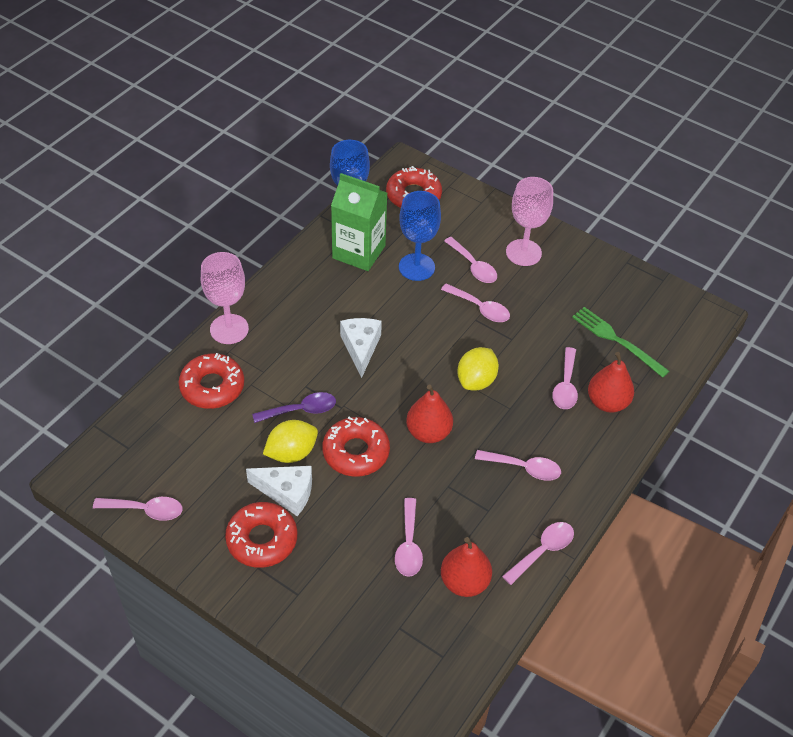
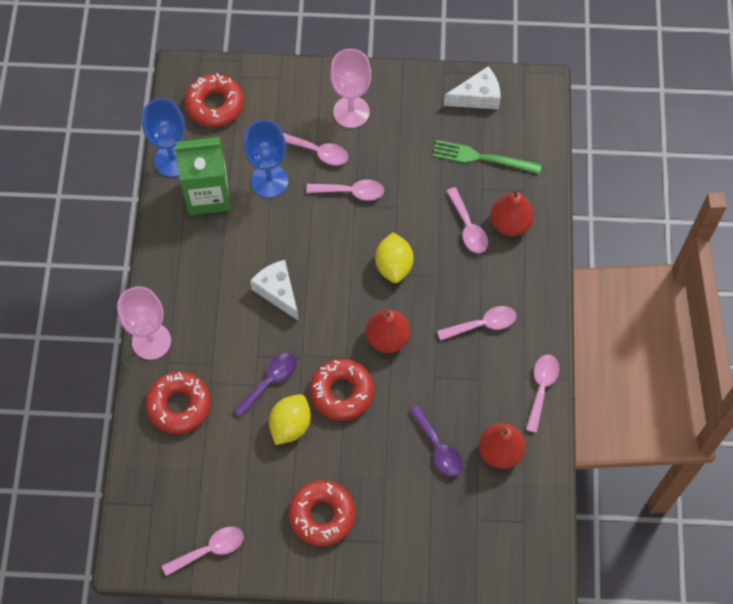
camera: 30 degrees left, 15 degrees up
(287, 492) = (312, 463): white cheese -> white cheese (477, 97)
(408, 545) = (438, 447): pink spoon -> purple spoon

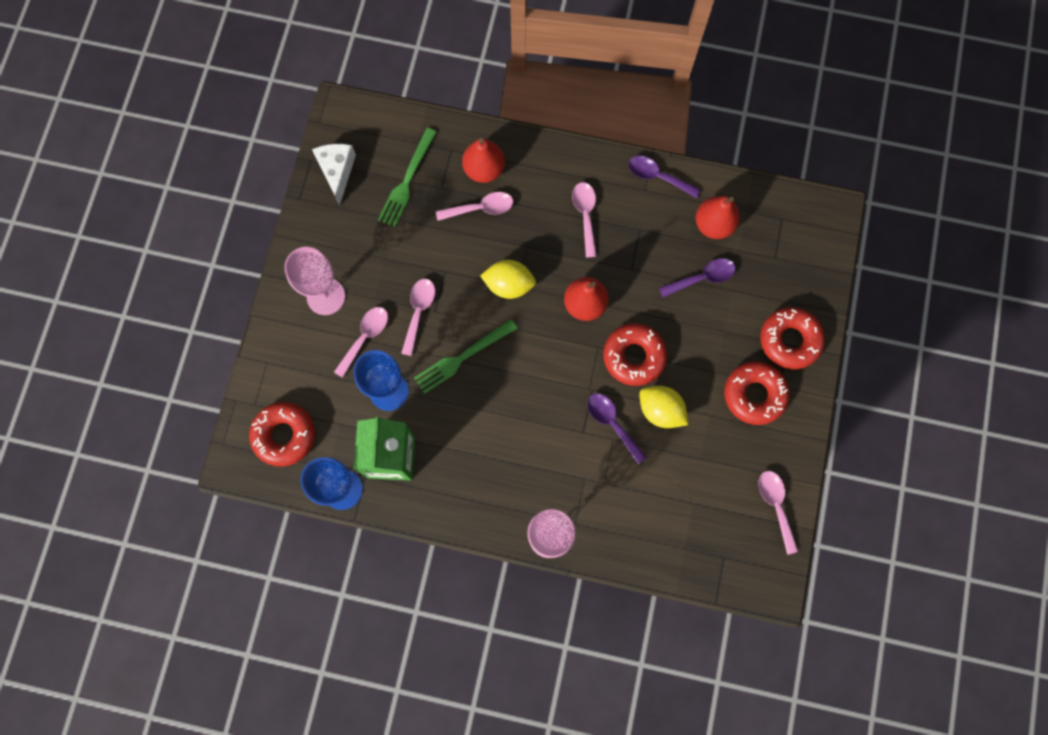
camera: 80 degrees left, 10 degrees up
(179, 405) = (623, 517): red donut -> red donut (789, 340)
(278, 292) = (516, 401): white cheese -> none
(313, 237) = (462, 357): none -> green fork
(541, 388) = (658, 177): pink spoon -> purple spoon

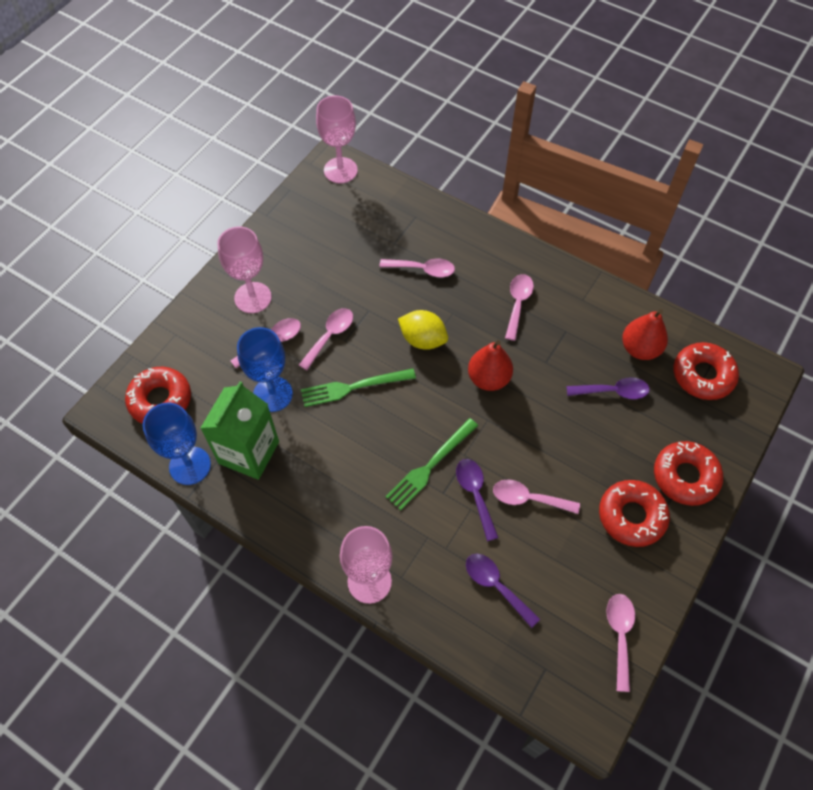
camera: 20 degrees right, 15 degrees down
(337, 171) = (308, 204): white cheese -> none
(353, 120) = (340, 170): none -> pink goblet
(407, 181) = (366, 229): green fork -> green fork (430, 466)
(484, 169) = (438, 240): red pear -> none
(634, 356) = (519, 440): red donut -> red donut (703, 375)
(658, 177) = (599, 292): purple spoon -> purple spoon (496, 586)
(660, 410) = (528, 498): yellow lemon -> pink spoon

